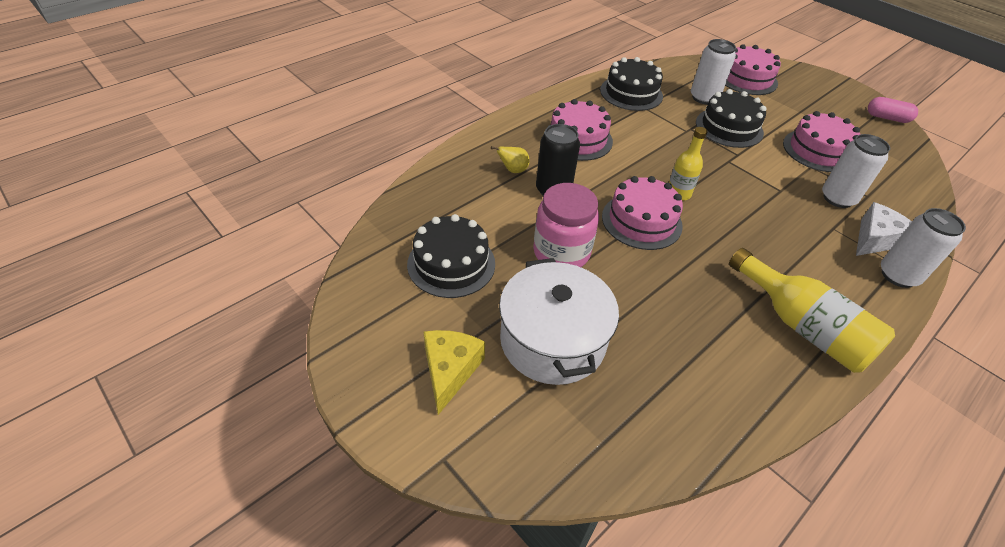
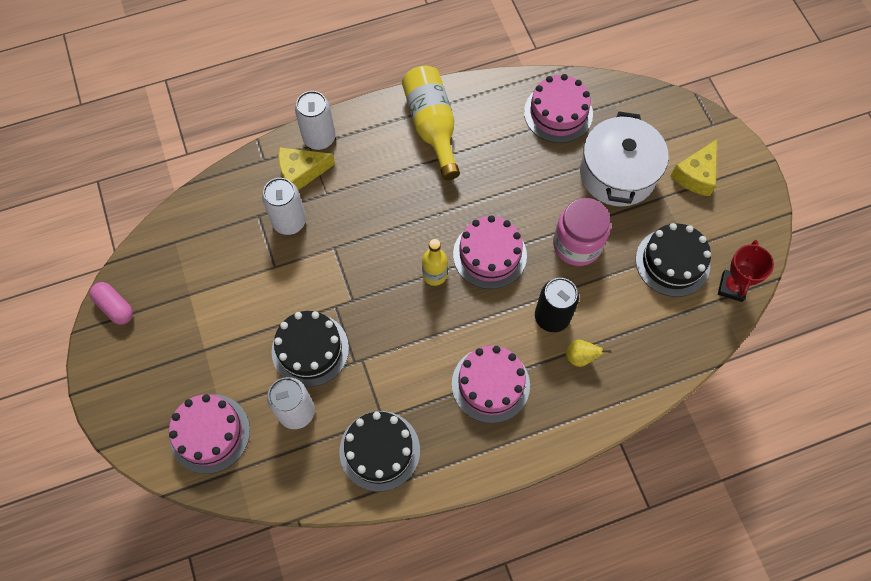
camera: 155 degrees left, 20 degrees up
(378, 258) = (732, 287): none -> red trophy
(818, 150) = (246, 284): pink cake -> pink cake (558, 113)
(875, 239) = (301, 172): white cheese -> yellow cheese

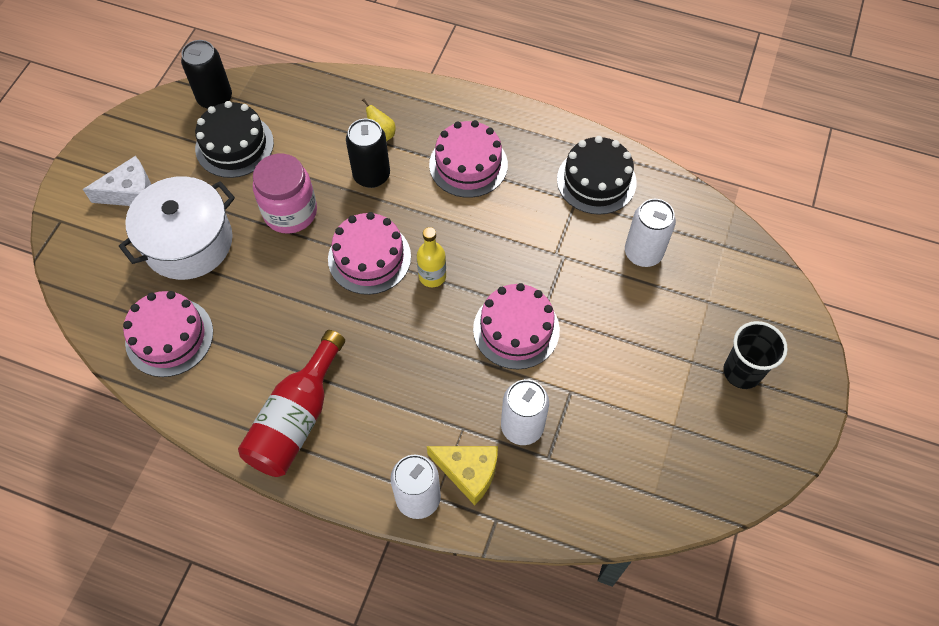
camera: 140 degrees left, 5 degrees down
(115, 307) = (757, 468): pink capsule -> none
(162, 369) = (742, 372): none -> black cup
(209, 433) = (730, 288): pink cake -> pink cake (516, 329)
(310, 349) = (594, 293): black cake -> none
(432, 126) = (296, 419): yellow bottle -> red bottle
(696, 175) = (130, 192): yellow cheese -> white cheese
(732, 287) = (215, 98): red trophy -> black can

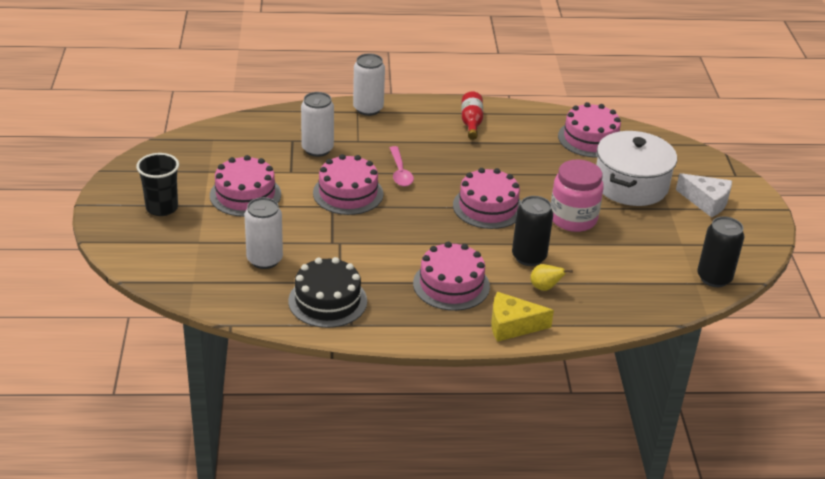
camera: 155 degrees right, 25 degrees down
(130, 192) = (706, 202): white cheese -> white cheese turned 105 degrees counterclockwise
(234, 145) = (661, 249): black cake -> none
(296, 419) = (471, 123): red bottle -> red bottle, size x0.59
(432, 276) = (431, 207): yellow bottle -> none
(438, 348) = (400, 172): none -> pink spoon
(468, 472) = (342, 124): yellow cheese -> yellow cheese (512, 325)
(638, 365) = (245, 195): none -> pink cake

